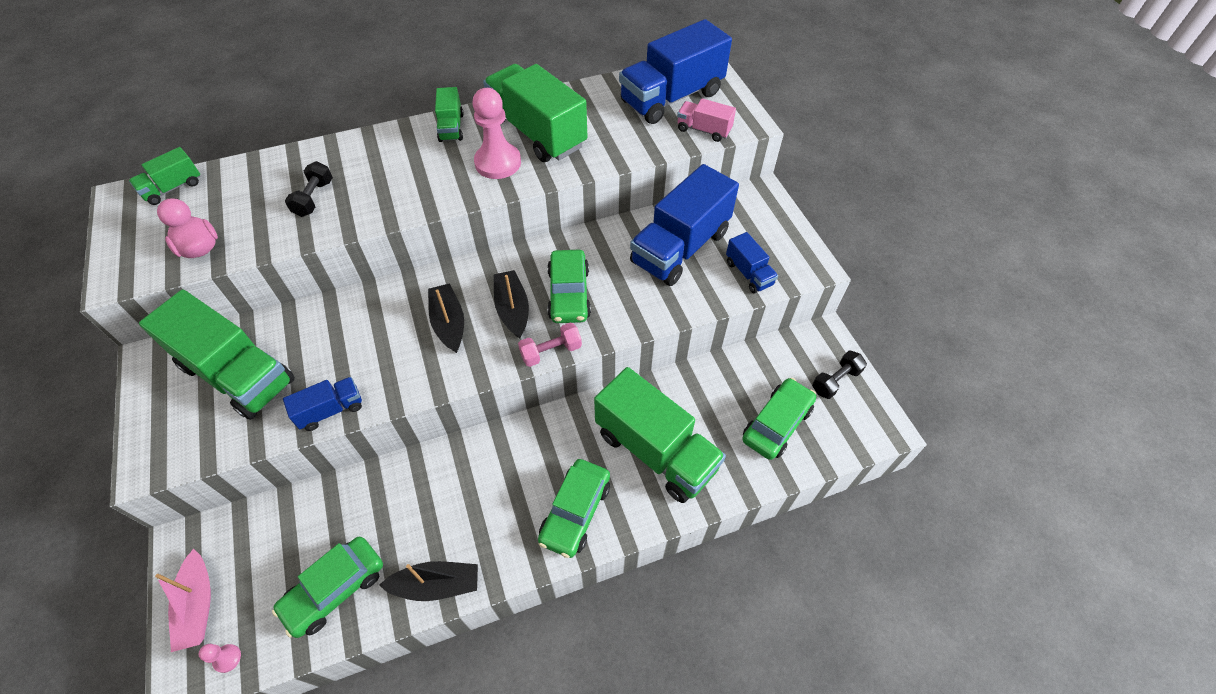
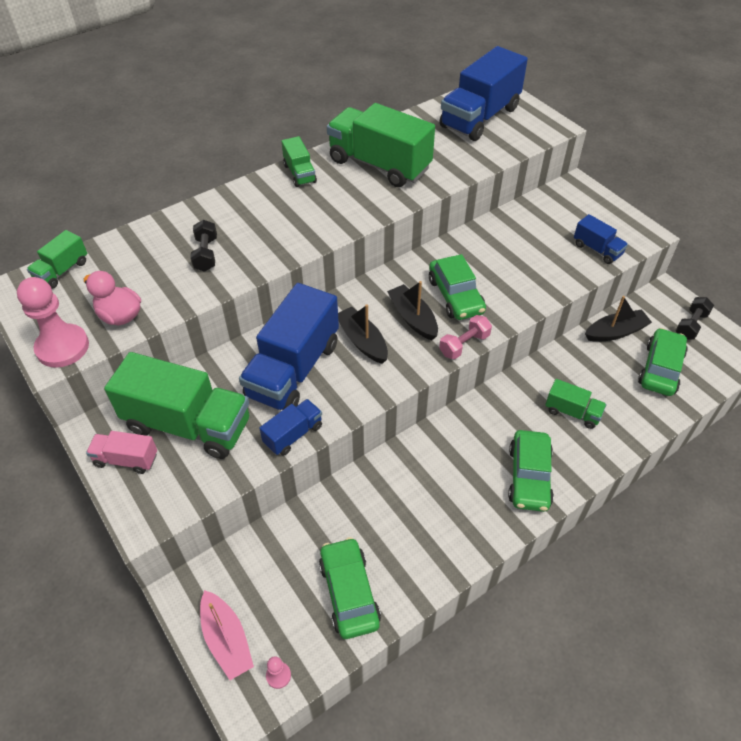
camera: 15 degrees left, 5 degrees down
(335, 589) = (349, 593): green car -> green car turned 135 degrees clockwise
(436, 585) = (438, 564): black boat -> black boat (615, 332)
(498, 163) = (358, 195): pink pawn -> pink pawn (62, 347)
(655, 450) = (572, 412): green truck -> green truck, size x0.48
(680, 247) = (531, 240): blue truck -> blue truck (293, 369)
(703, 130) = (520, 138): pink truck -> pink truck (126, 459)

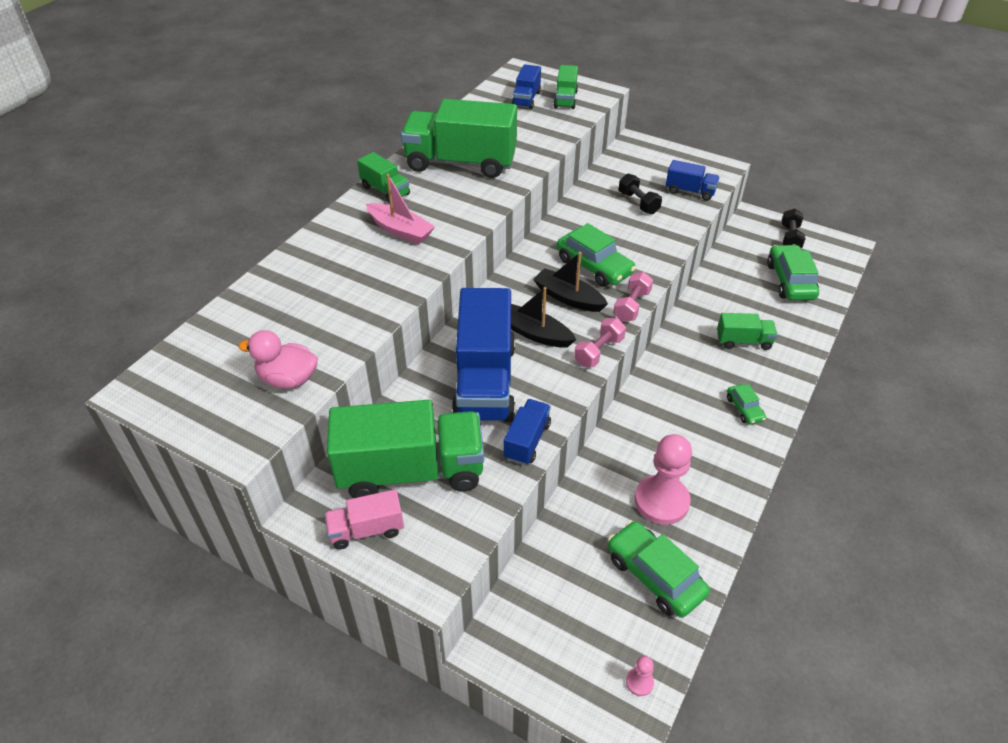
camera: 25 degrees left, 5 degrees down
(62, 271) = (184, 356): green truck -> green truck (565, 99)
(62, 347) = (243, 431): pink pawn -> pink pawn (661, 501)
(206, 254) = (341, 292): black dumbbell -> black dumbbell (638, 203)
(227, 639) = (566, 672): pink boat -> pink boat (400, 230)
(406, 377) = (599, 351): none -> pink dumbbell
(480, 117) = (526, 99): blue truck -> blue truck, size x0.48
(529, 477) = (744, 409): green car -> green car, size x0.54
(615, 332) = (734, 262): black boat -> none

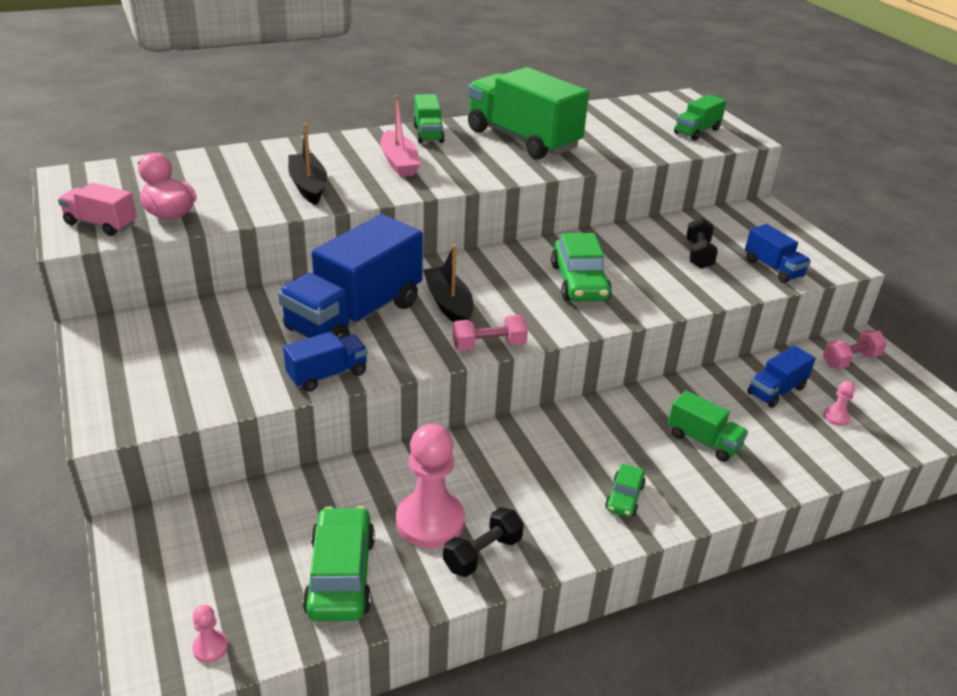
camera: 35 degrees right, 10 degrees down
(366, 530) = (120, 363): pink truck -> pink truck (101, 224)
(411, 471) = (207, 344): green truck -> none
(526, 99) = (656, 119): blue truck -> blue truck (776, 391)
(568, 298) = (519, 294): black boat -> black boat (308, 186)
(631, 306) = (573, 328): pink dumbbell -> pink dumbbell (850, 360)
(790, 238) = (889, 380): black dumbbell -> black dumbbell (482, 553)
(790, 281) = (836, 417): green car -> pink pawn

